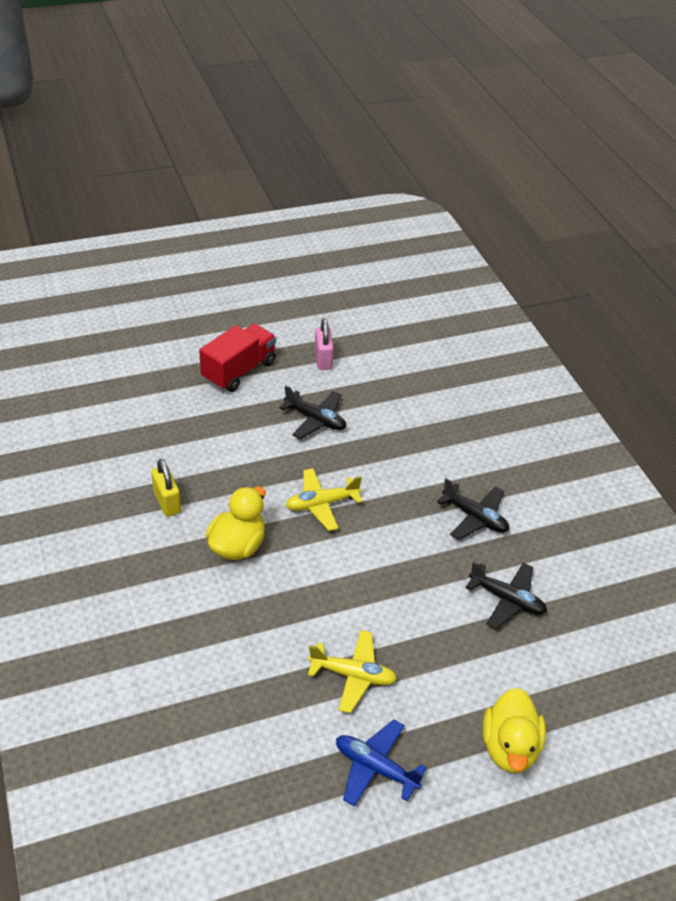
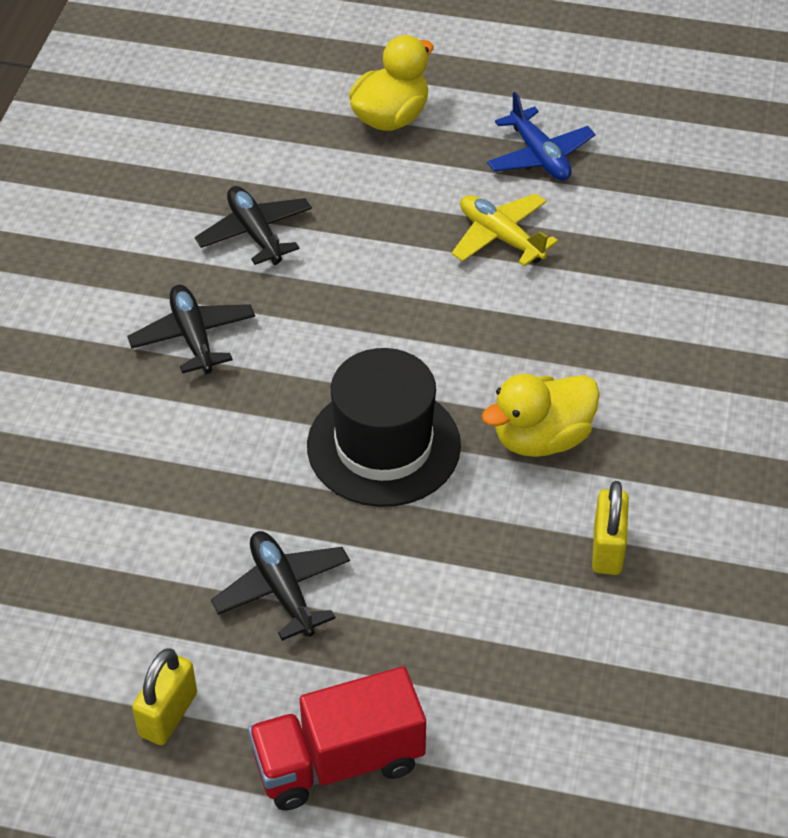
camera: 145 degrees left, 5 degrees up
(321, 504) = (383, 445): yellow plane -> black hat
(323, 359) = (168, 714): pink padlock -> yellow padlock

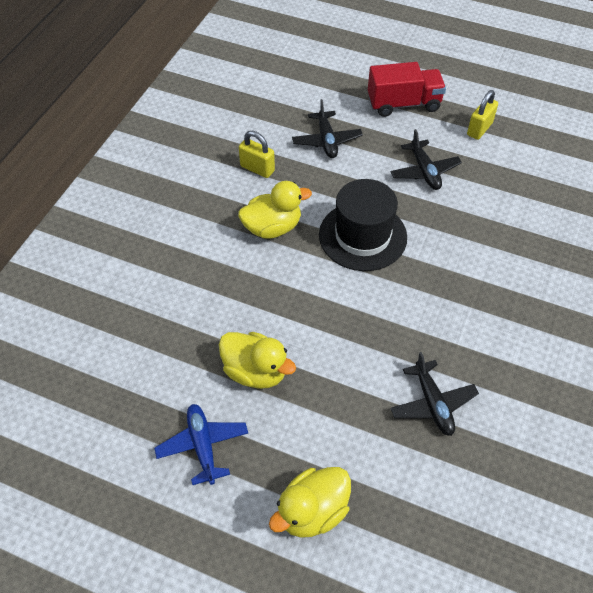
camera: 170 degrees left, 5 degrees up
(193, 337) = (475, 323): black plane -> black plane (326, 141)
(500, 237) = (255, 371): yellow plane -> yellow duck
(607, 548) = (257, 168): yellow padlock -> yellow padlock turned 75 degrees counterclockwise

